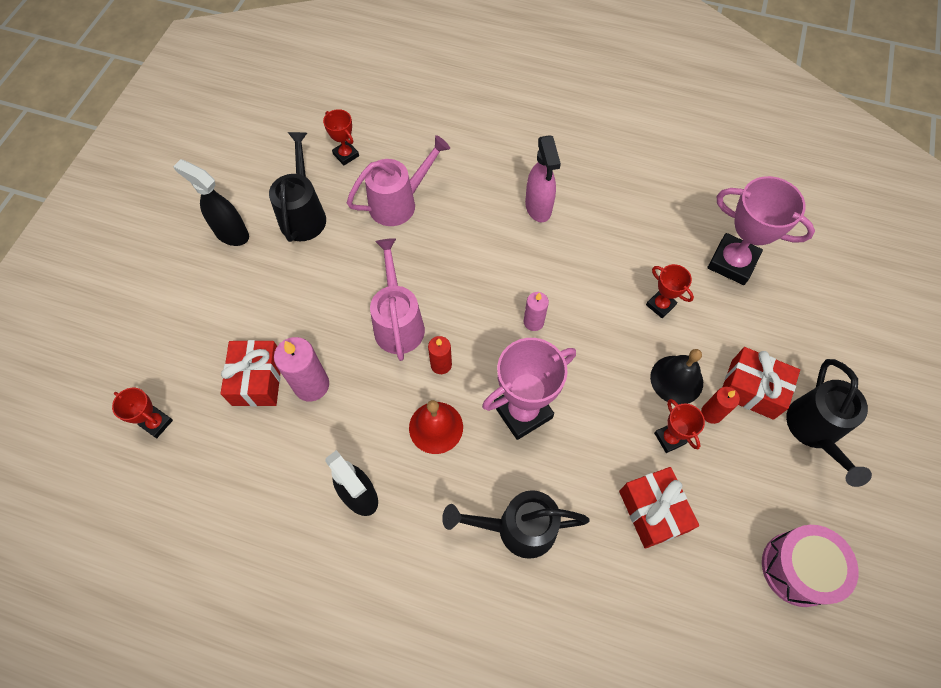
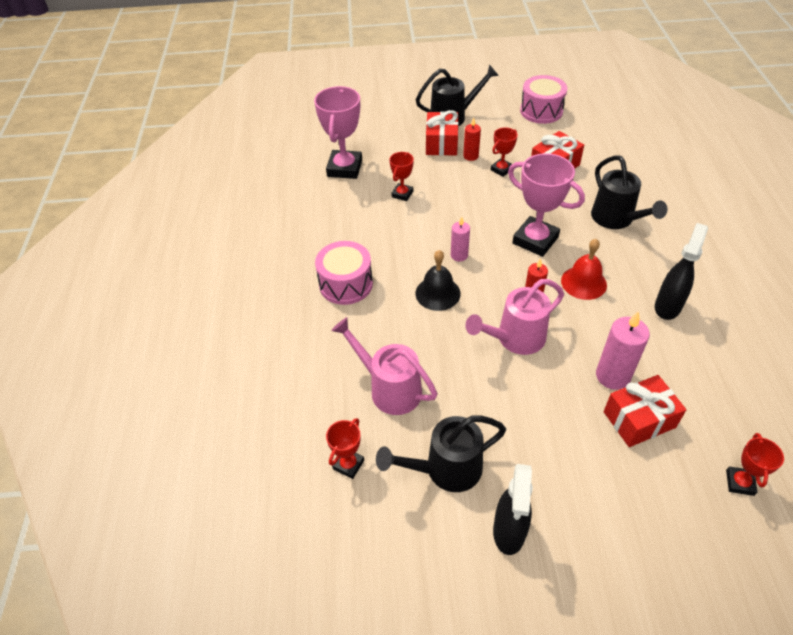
camera: 110 degrees left, 15 degrees down
(538, 208) = (346, 284): pink spray bottle -> pink drum
(676, 379) = (457, 175): black bell -> black bell (438, 293)

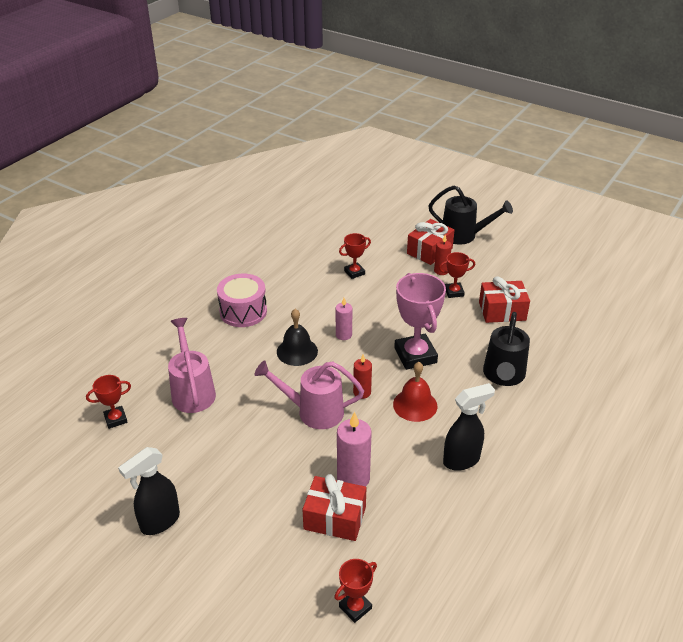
camera: 35 degrees right, 10 degrees down
(344, 168) = (334, 235): pink trophy -> none
(445, 469) = (167, 460): black watering can -> none
(541, 111) = (546, 264): pink drum -> none

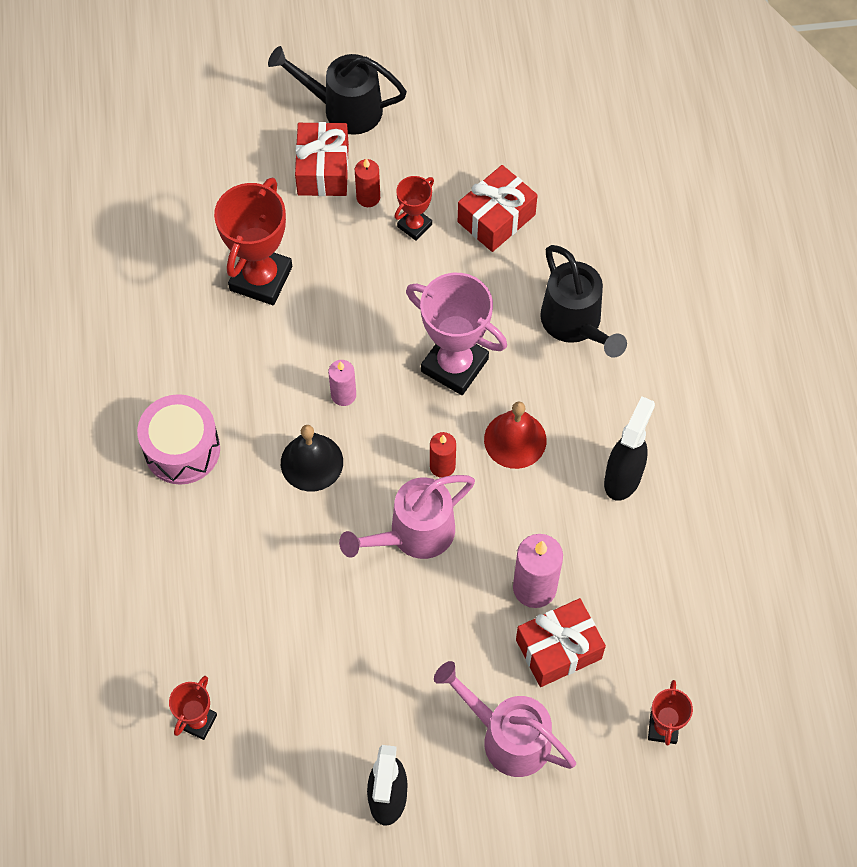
camera: 40 degrees left, 25 degrees up
(192, 391) = (246, 614): pink watering can -> pink watering can (507, 736)
(354, 272) = (261, 278): red trophy -> red trophy, size x1.90
(464, 235) = (343, 108): black watering can -> black watering can turned 150 degrees counterclockwise

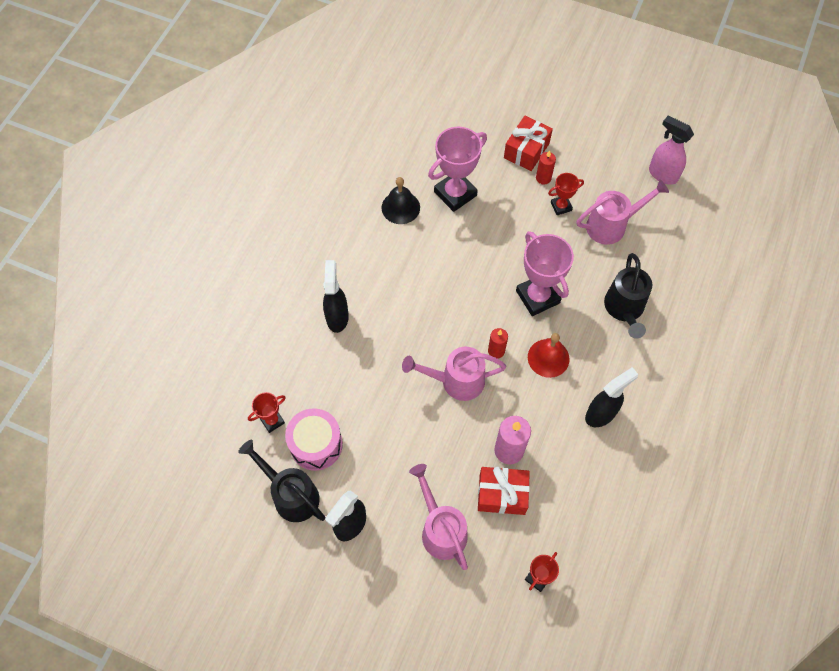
camera: 30 degrees right, 0 degrees up
(182, 449) = (355, 265): pink drum -> pink drum (316, 444)
(201, 533) = (337, 317): none -> black spray bottle
(261, 278) = (455, 194): red trophy -> pink trophy
(311, 462) = (422, 309): black bell -> black bell (400, 207)
(343, 108) = (558, 122): black watering can -> black watering can (291, 494)
(343, 395) = (463, 281): pink candle -> none
(496, 218) = (612, 225): red gift -> pink watering can
(522, 115) = (662, 174): none -> pink spray bottle

